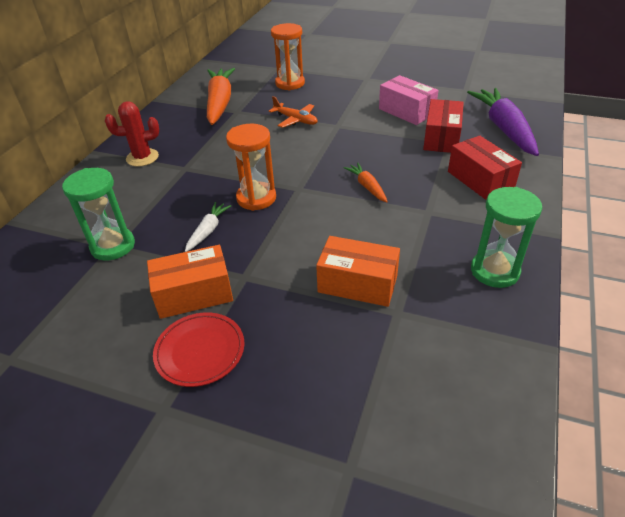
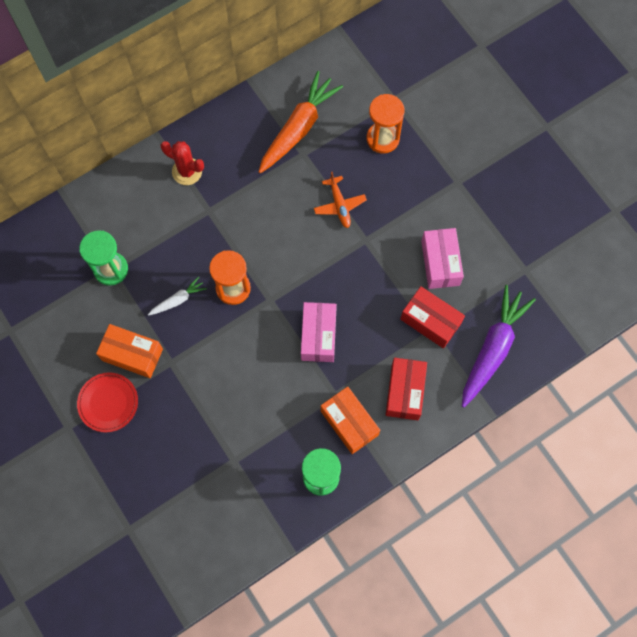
camera: 35 degrees right, 30 degrees up
(357, 284) = (231, 421): orange box -> orange box (349, 423)
(367, 187) = (318, 336): orange carrot -> pink box
(441, 138) = (430, 321): red box -> red box turned 75 degrees clockwise

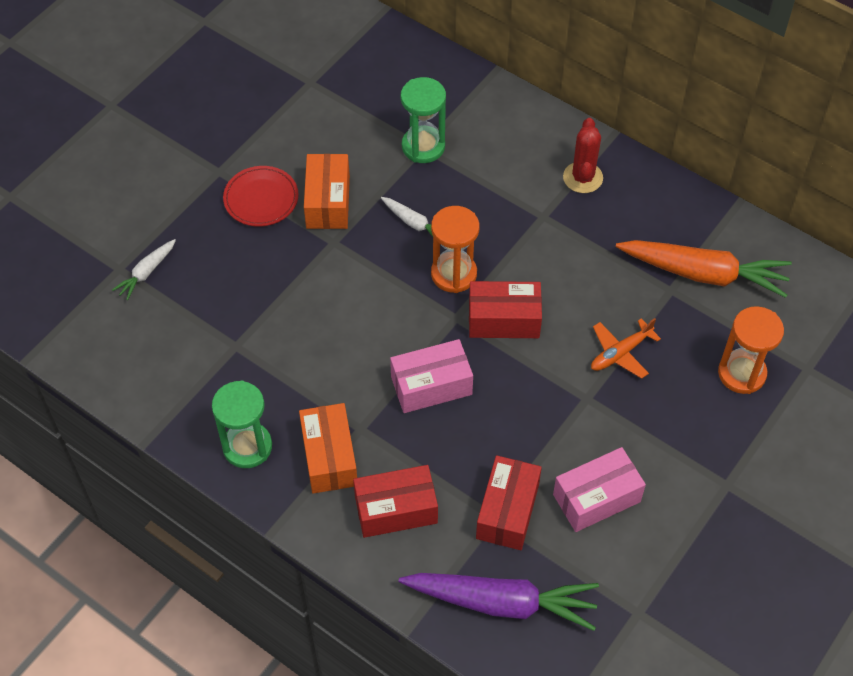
camera: 70 degrees right, 15 degrees down
(141, 509) = (146, 272): none -> white carrot
(284, 269) = (504, 320): none -> red box
(349, 423) = (329, 457): orange box -> orange box turned 45 degrees counterclockwise

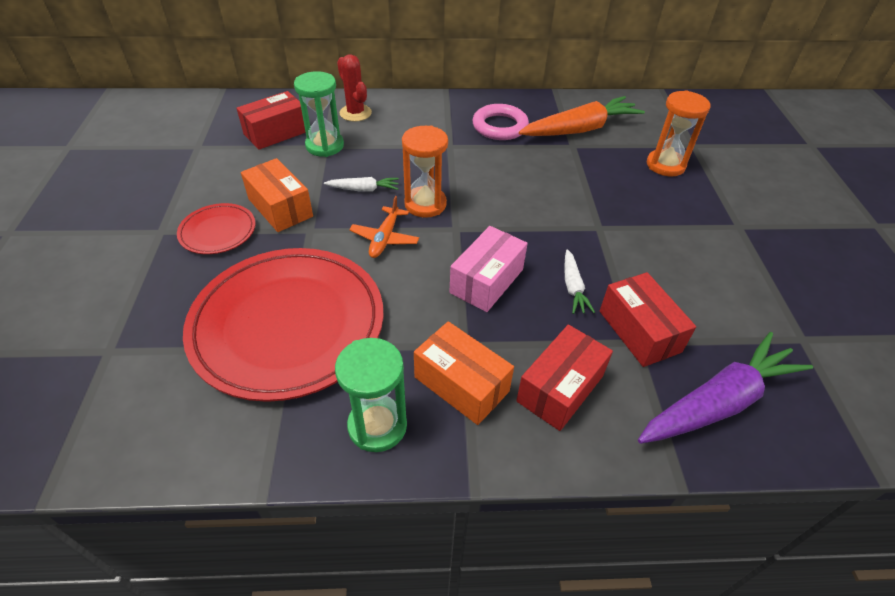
camera: 40 degrees left, 10 degrees down
(146, 272) = (143, 339): white carrot -> white carrot (573, 287)
(249, 326) = (288, 325): none -> red plate
(504, 320) = (491, 212): red box -> red box (276, 133)
(583, 177) = (452, 117): red cactus -> red cactus (355, 113)
(596, 498) = (682, 283): pink box -> none
(620, 219) = (500, 126): none -> pink ring
(620, 353) = (586, 191): orange plane -> orange plane (385, 238)

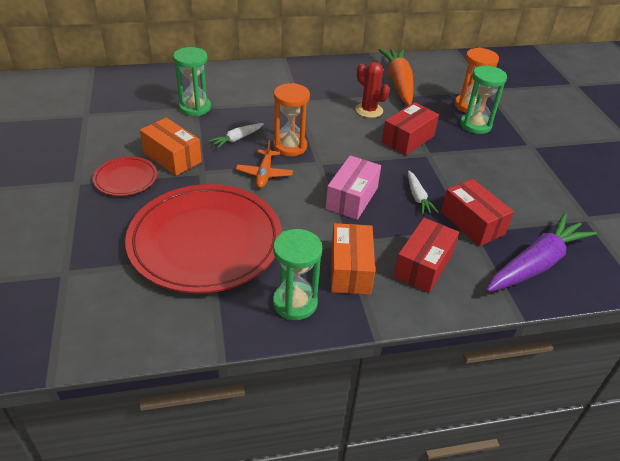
camera: 10 degrees left, 5 degrees down
(276, 133) = (150, 100): red box -> red box (408, 139)
(355, 113) = (213, 80): red cactus -> red cactus (369, 110)
(363, 189) = (237, 139): white carrot -> white carrot turned 150 degrees clockwise
(461, 384) = (350, 269): orange box -> orange box turned 60 degrees clockwise
(500, 126) = (334, 84): pink ring -> none
(580, 129) = (398, 83): orange carrot -> orange carrot turned 60 degrees counterclockwise
(669, 192) = (475, 125): none -> green hourglass

